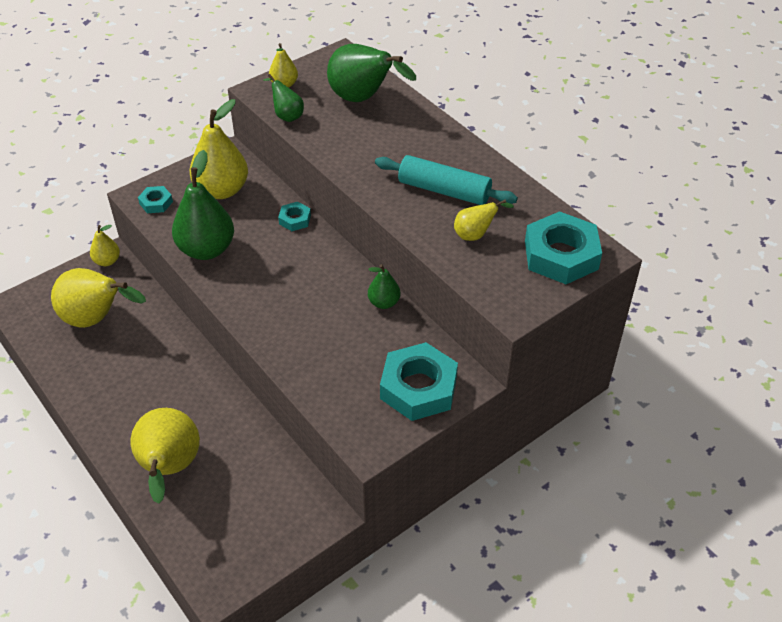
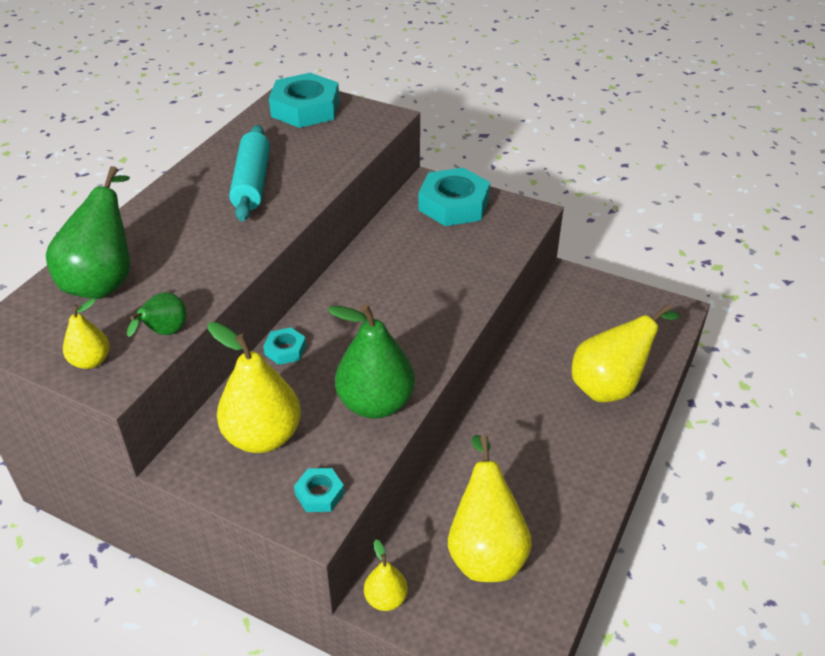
camera: 115 degrees left, 5 degrees down
(384, 303) = (371, 249): green pear -> none
(475, 235) = (306, 152): yellow pear -> none

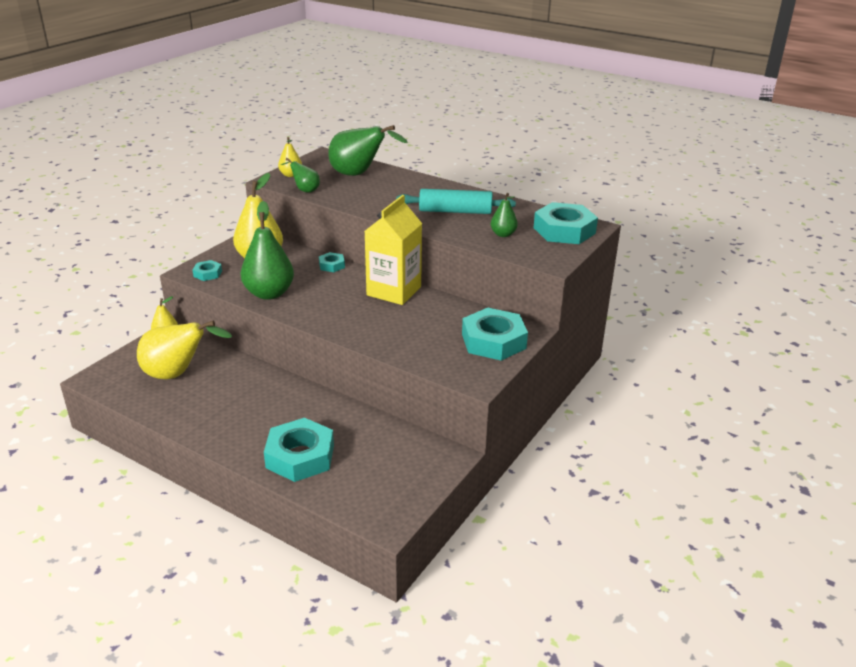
camera: 95 degrees right, 10 degrees down
(319, 147) = (503, 234): none -> green pear
(354, 283) = (394, 291): none -> yellow carton
(610, 386) = (300, 456): yellow pear -> turquoise nut

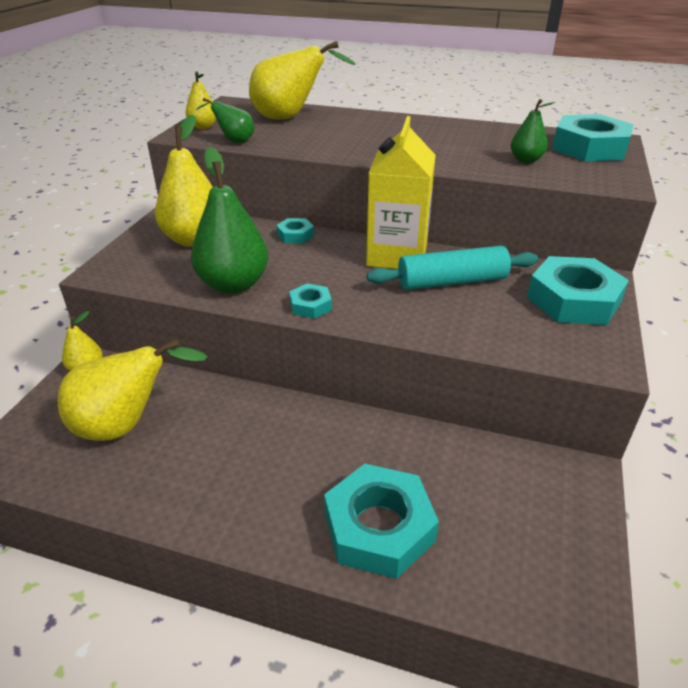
camera: 15 degrees left, 5 degrees up
(208, 274) = (130, 270): turquoise nut -> turquoise nut (310, 305)
(359, 174) = (290, 118): green pear -> yellow pear
(455, 211) = (442, 143): turquoise rolling pin -> turquoise rolling pin (452, 281)

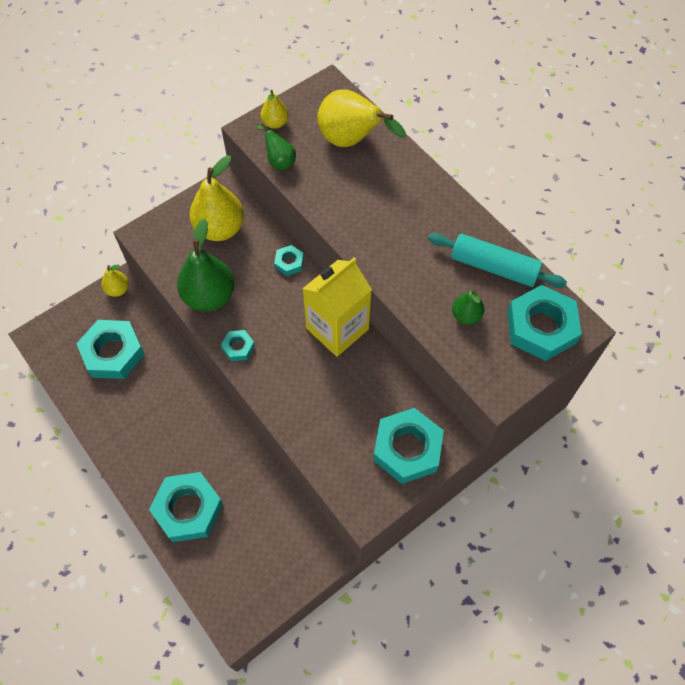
camera: 35 degrees right, 25 degrees up
(126, 425) = (113, 353): yellow pear -> turquoise nut
(452, 281) = (346, 379): turquoise rolling pin -> turquoise rolling pin (493, 267)

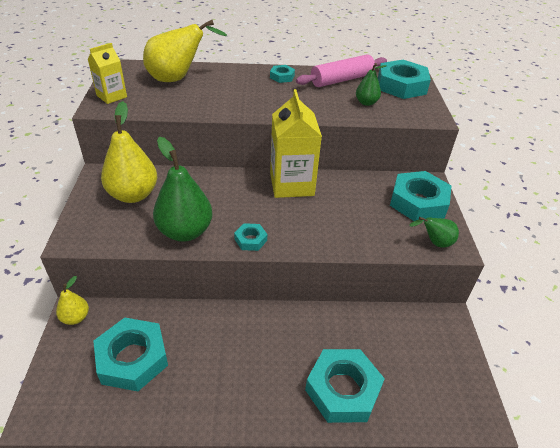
camera: 55 degrees left, 20 degrees down
(275, 123) = (111, 96): yellow pear -> yellow carton
(279, 161) = (146, 109): green pear -> green pear (434, 243)
(289, 262) = (210, 178): turquoise nut -> turquoise nut (282, 77)
(493, 267) = (341, 80): turquoise rolling pin -> pink rolling pin

